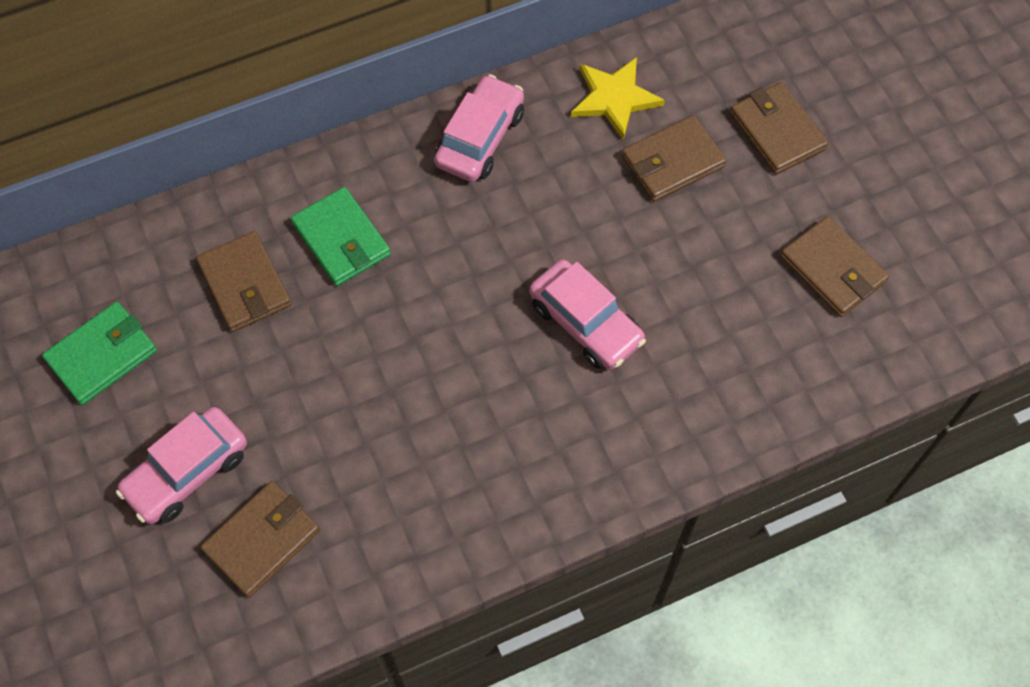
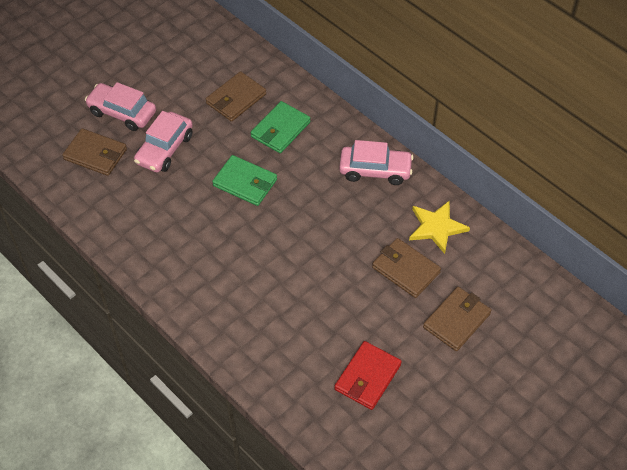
camera: 70 degrees right, 10 degrees down
(102, 355) = (173, 58): green wallet -> green wallet (245, 183)
(585, 323) = (275, 256): pink car -> pink car (164, 149)
(832, 269) = (367, 377): brown wallet -> red wallet

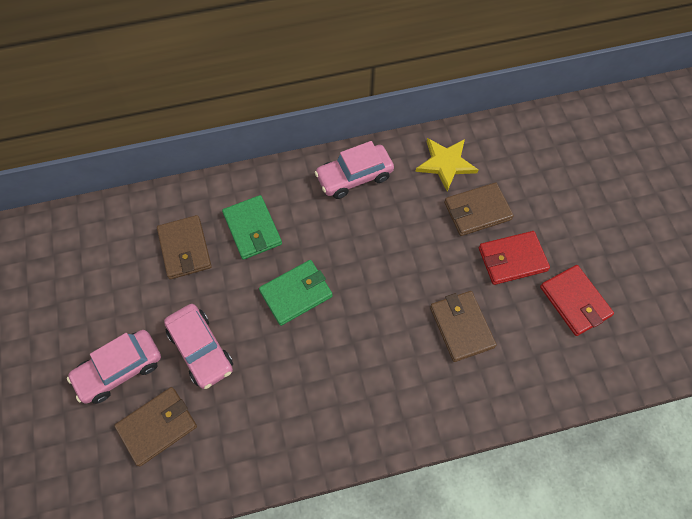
camera: 60 degrees left, 10 degrees up
(375, 170) = (354, 177): pink car -> pink car turned 150 degrees counterclockwise
(376, 314) = (512, 259): none -> red wallet
(456, 320) = (550, 201): brown wallet -> brown wallet (461, 327)

